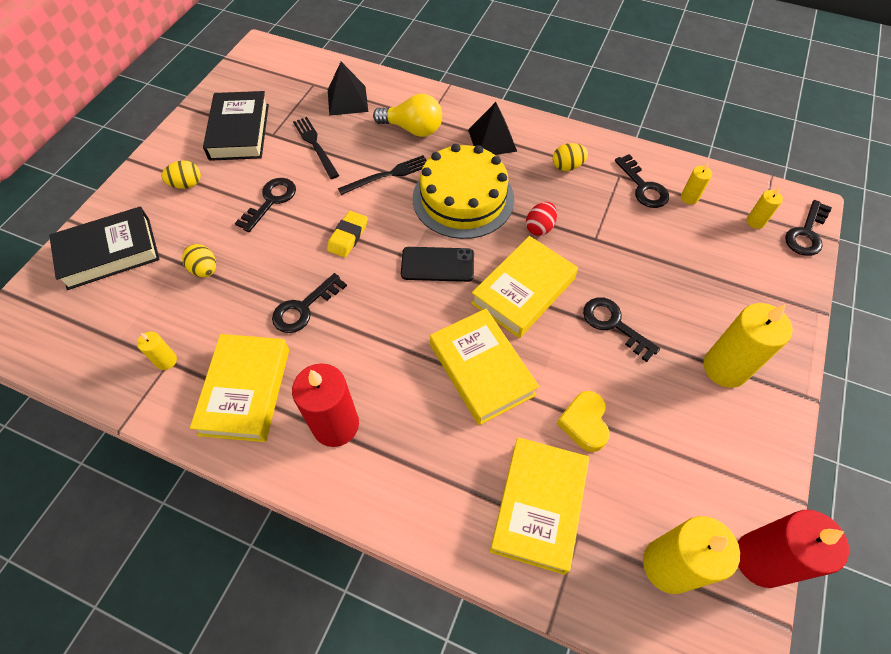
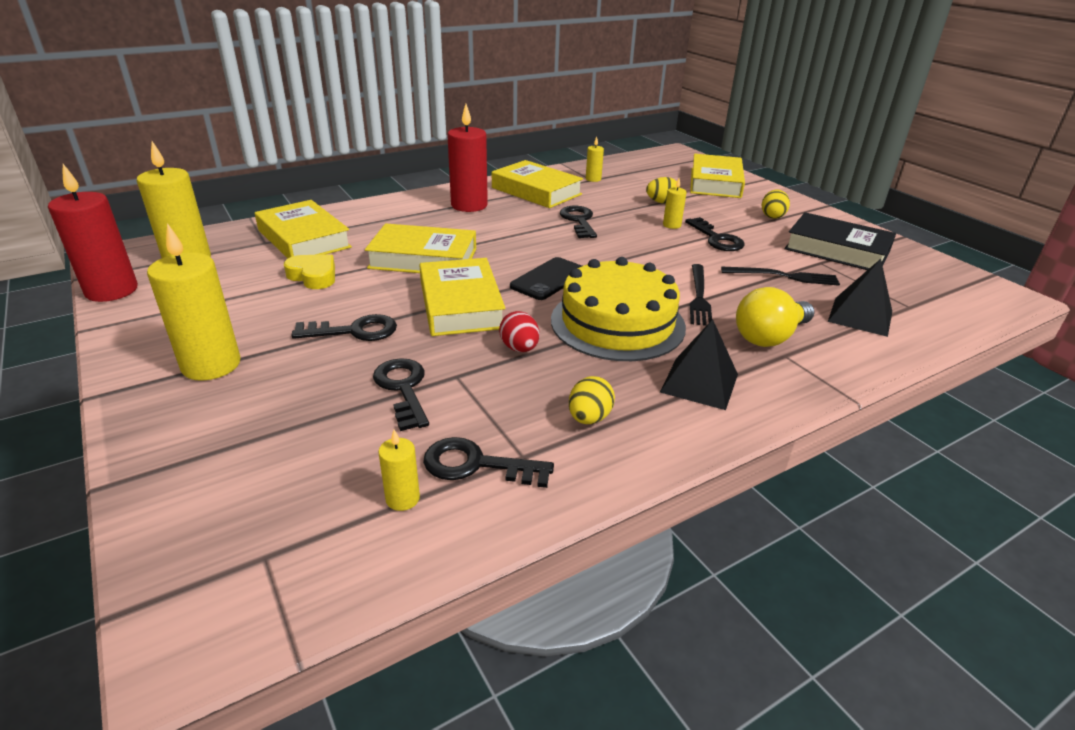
camera: 125 degrees right, 25 degrees down
(109, 253) = (715, 182): black book -> yellow book
(348, 237) = (633, 255): yellow eraser -> none
(755, 222) = (273, 539): yellow candle -> yellow candle (672, 225)
(806, 233) = (170, 587): black key -> black key (403, 389)

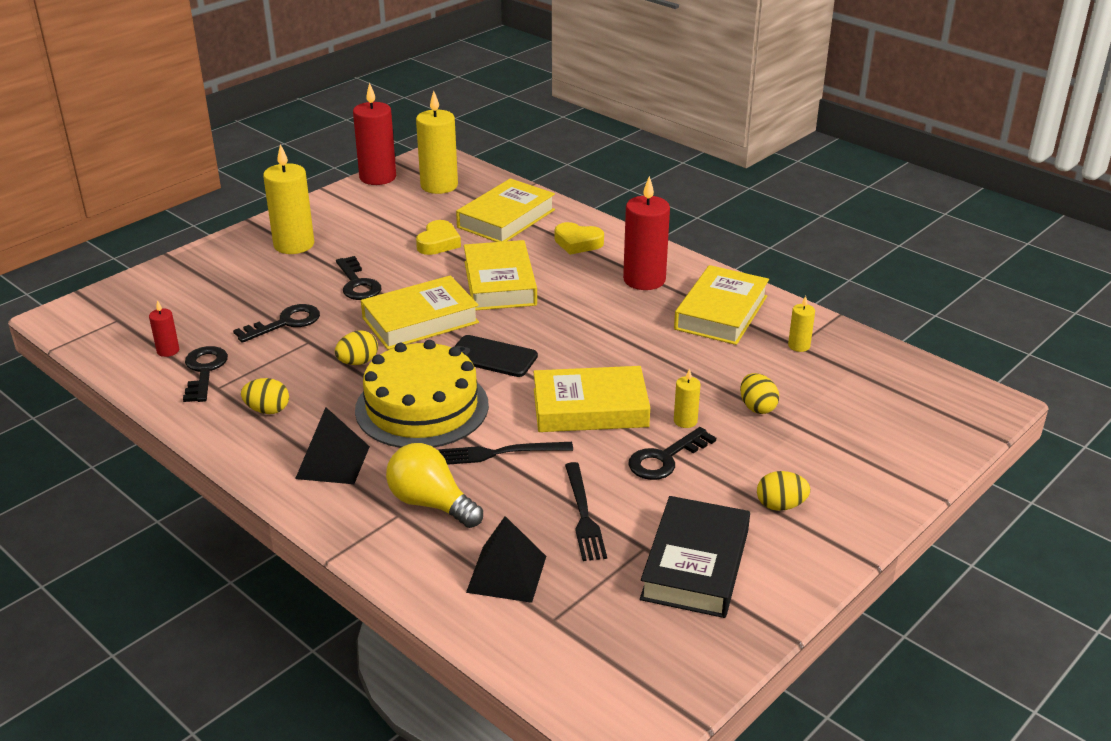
camera: 75 degrees right, 0 degrees up
(384, 218) = (577, 243): none -> yellow heart
(402, 498) = (168, 351): yellow candle -> red candle
(519, 348) = (358, 362): red egg -> yellow egg
(579, 221) = (650, 354): black key -> none
(715, 182) = (878, 448): yellow book -> yellow book (590, 408)

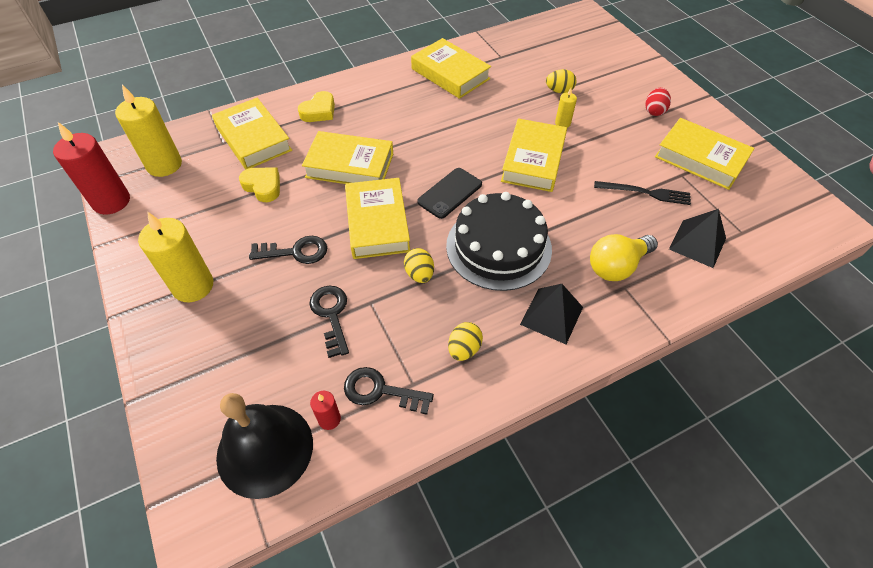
camera: 70 degrees left, 20 degrees up
(132, 327) = (265, 449): none -> black bell
(422, 407) = (498, 247): yellow cake -> black cake
(499, 453) = (569, 217): black fork -> none
(644, 280) = (390, 94): red candle -> none
(665, 458) = (598, 142): black key -> none
(695, 564) = (700, 158): black book -> yellow book
(780, 505) = (654, 111): yellow egg -> red egg
(799, 346) = (502, 56): yellow candle -> none

